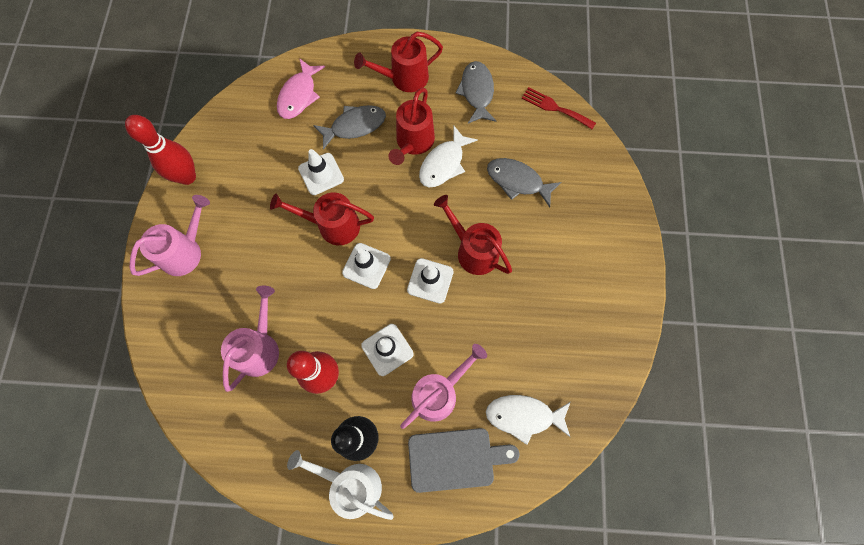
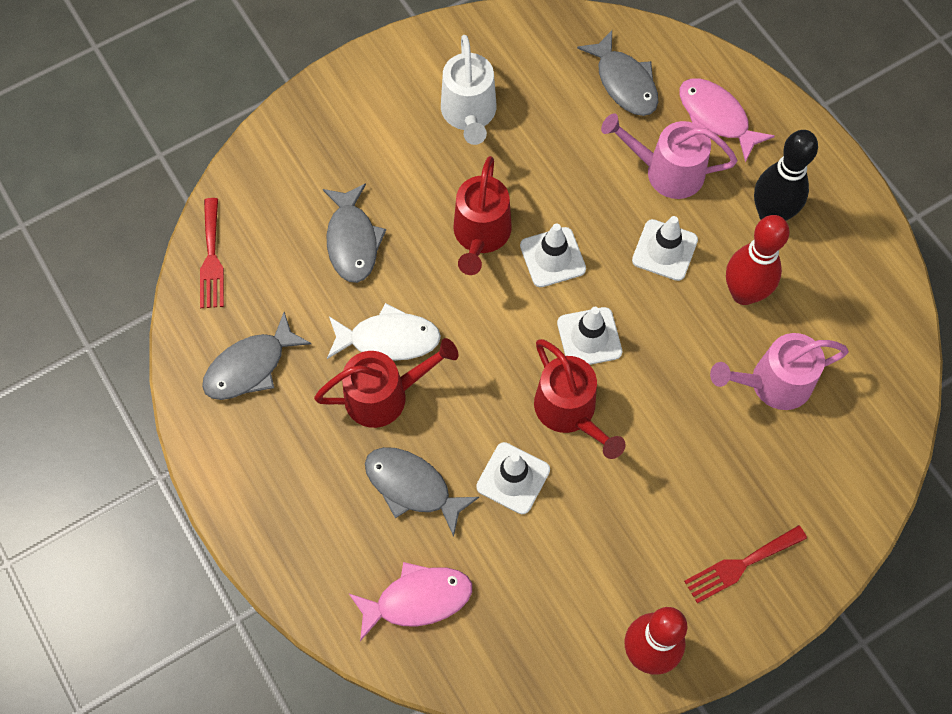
camera: 125 degrees left, 5 degrees down
(186, 251) = (740, 565): pink watering can -> red fork
(351, 484) = (820, 194): white watering can -> white watering can (469, 114)
(404, 78) = (291, 475): red watering can -> none
(455, 459) = (716, 117): grey cutting board -> pink fish
(523, 416) = (624, 82): white fish -> grey fish

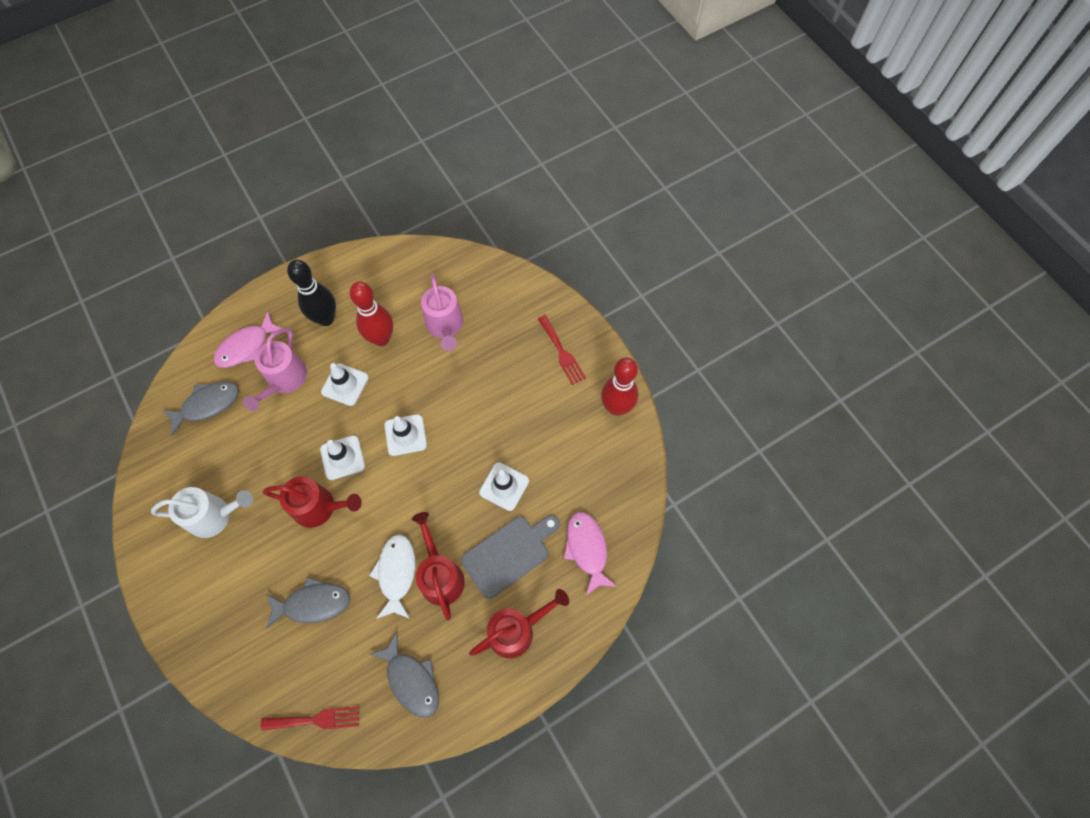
camera: 90 degrees left, 0 degrees up
(412, 487) = (509, 554): grey fish -> grey cutting board
(570, 412) = (459, 449): red watering can -> red watering can (517, 630)

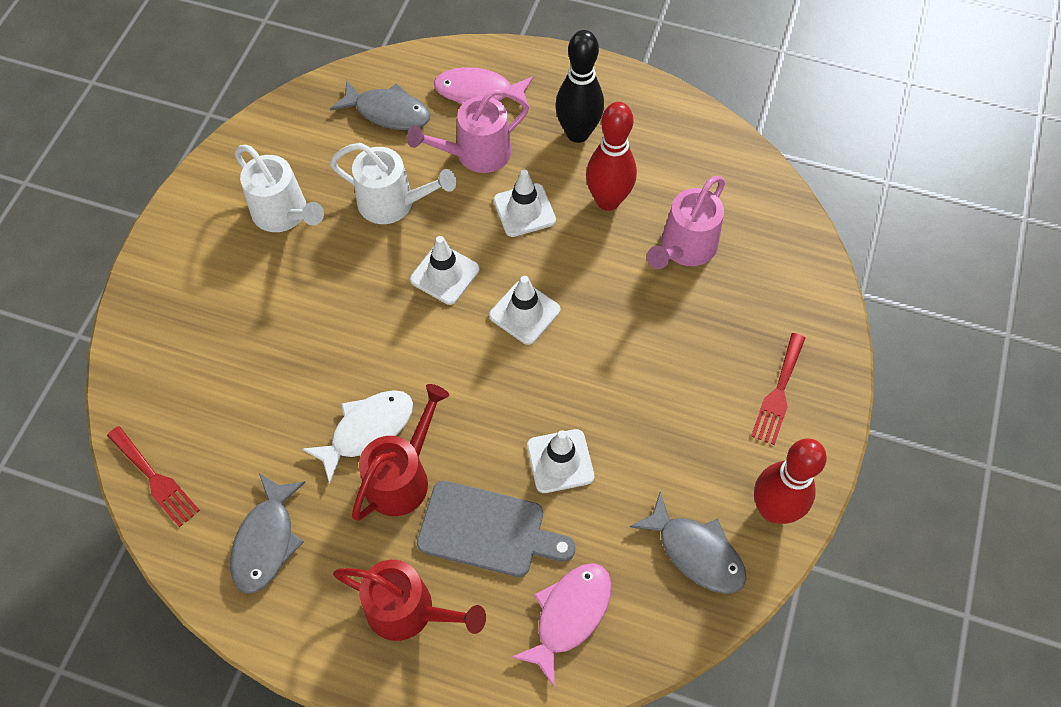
camera: 50 degrees right, 5 degrees down
(270, 449) = (394, 203): none -> white watering can
(313, 603) = (270, 376): grey fish -> grey fish (696, 552)
(320, 507) = (373, 298): red watering can -> none

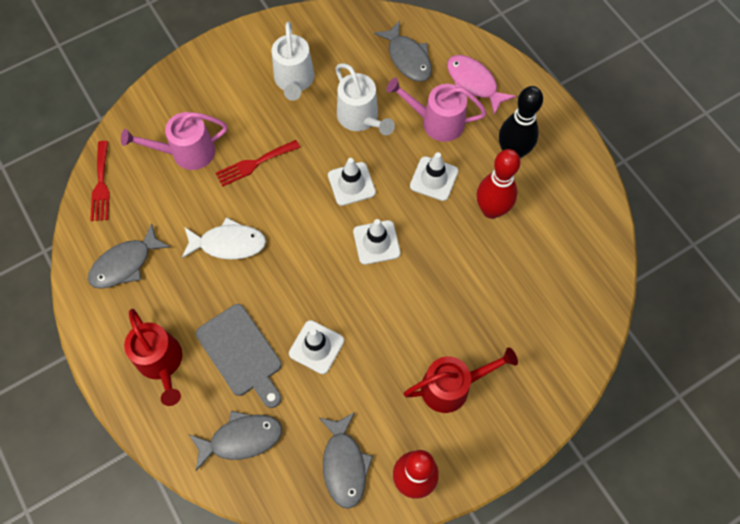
camera: 40 degrees right, 5 degrees up
(402, 476) = (224, 285): red watering can -> red watering can (452, 386)
(569, 615) = (241, 439): pink fish -> grey fish
(684, 249) = (511, 276): pink watering can -> pink watering can (186, 152)
(778, 393) = (484, 412): red fork -> red fork (254, 164)

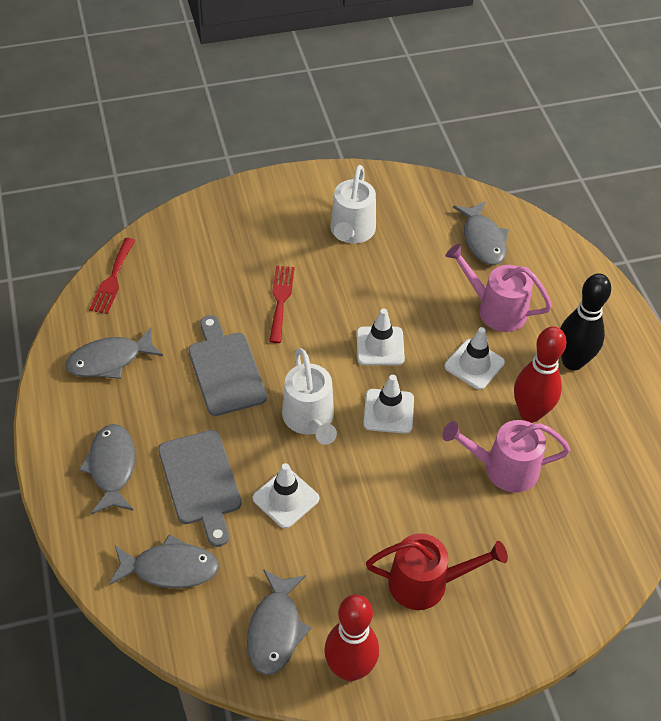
camera: 15 degrees right, 15 degrees down
(162, 363) = (112, 467): red watering can -> grey fish
(186, 152) = (212, 271): pink watering can -> pink watering can (503, 468)
(228, 243) = (225, 370): white fish -> grey cutting board
(254, 164) = (281, 300): red fork -> red fork turned 105 degrees clockwise
(361, 118) = (412, 285): white watering can -> white watering can (310, 420)
(474, 83) = (550, 282): pink fish -> none

